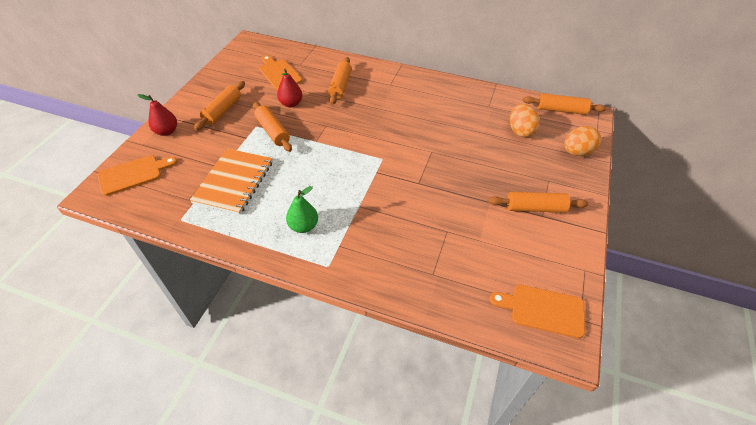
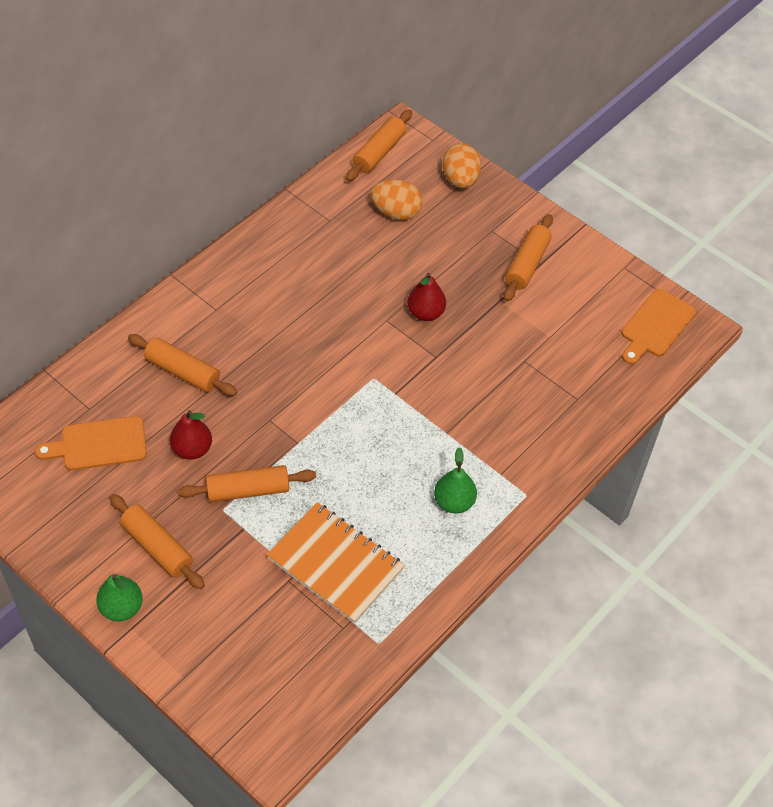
camera: 70 degrees left, 5 degrees up
(133, 174) = (253, 694): orange cutting board -> none
(167, 131) = (169, 636): red pear -> red pear (425, 313)
(181, 110) = (121, 608): none -> green pear

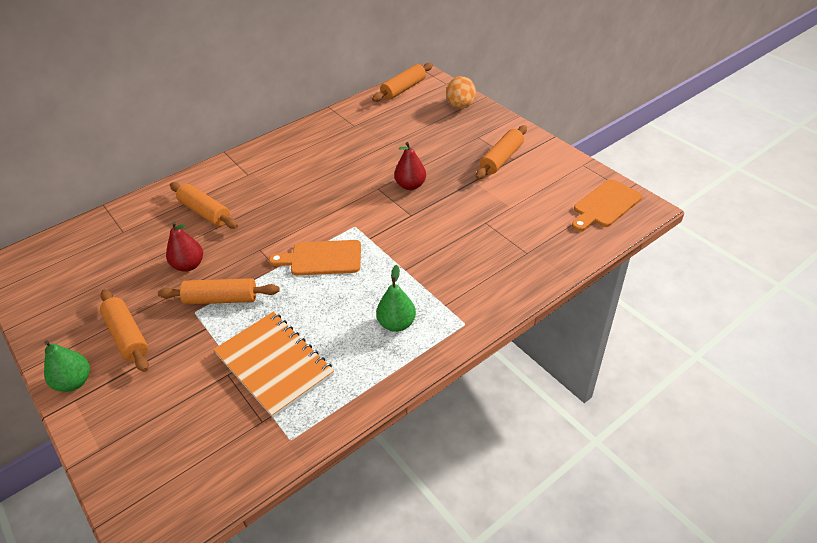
camera: 15 degrees right, 10 degrees down
(99, 444) = (117, 256): orange cutting board -> orange cutting board (322, 258)
(396, 212) = (405, 123): orange egg -> none

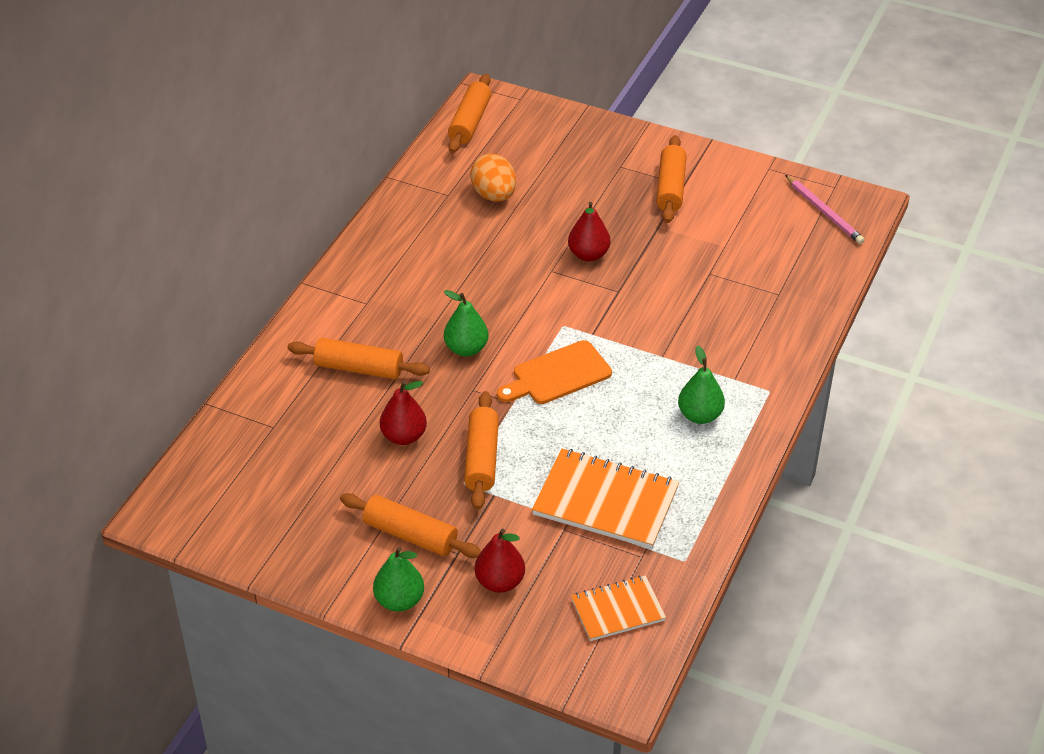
camera: 30 degrees left, 0 degrees up
(148, 397) = (499, 582): none -> red pear
(206, 460) = (617, 610): none -> orange notebook
(221, 299) = (481, 458): orange rolling pin -> orange rolling pin turned 60 degrees counterclockwise
(279, 221) = (466, 349): none -> green pear
(460, 106) = (566, 128): orange egg -> orange egg (494, 195)
(605, 205) = (824, 212): orange cutting board -> pink pencil

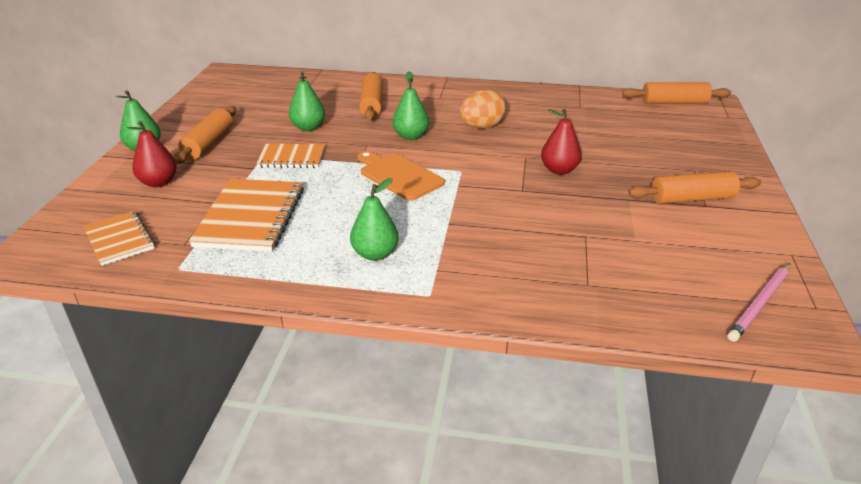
camera: 75 degrees right, 10 degrees down
(403, 436) = (308, 127): red pear -> green pear
(481, 458) = (291, 158): orange rolling pin -> orange notebook
(494, 195) = (596, 122): orange egg -> orange egg (481, 127)

